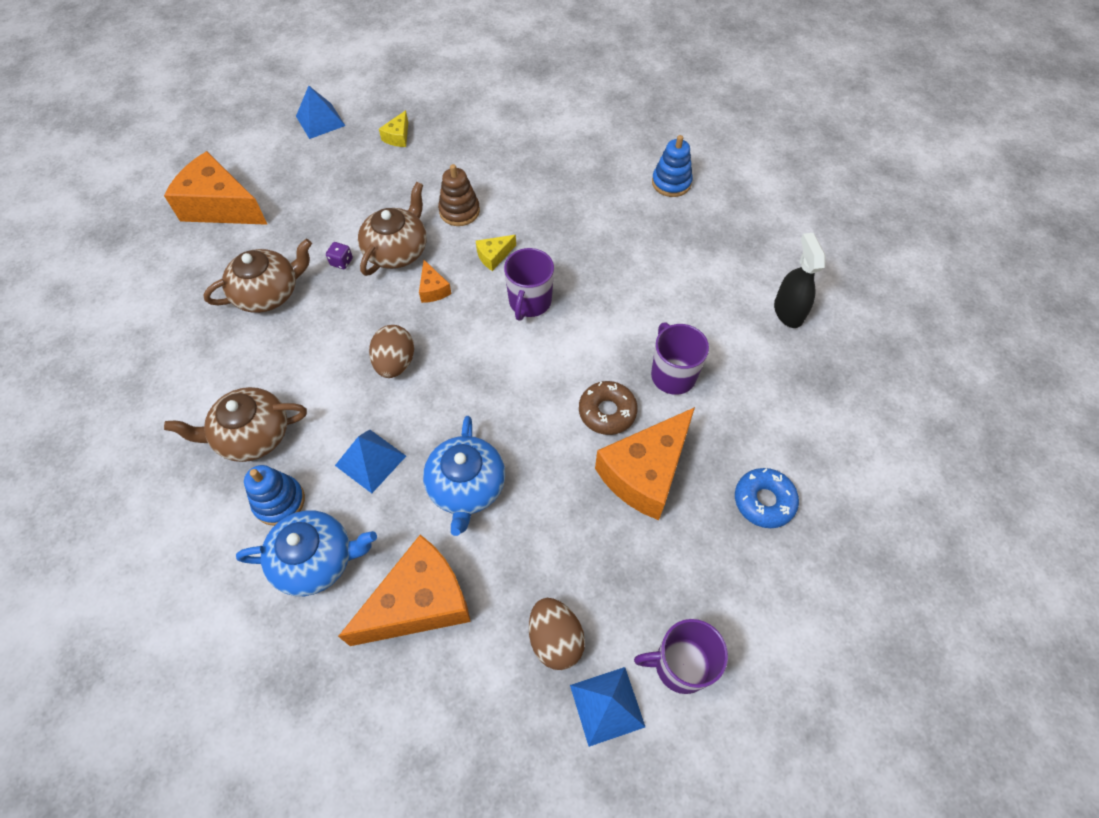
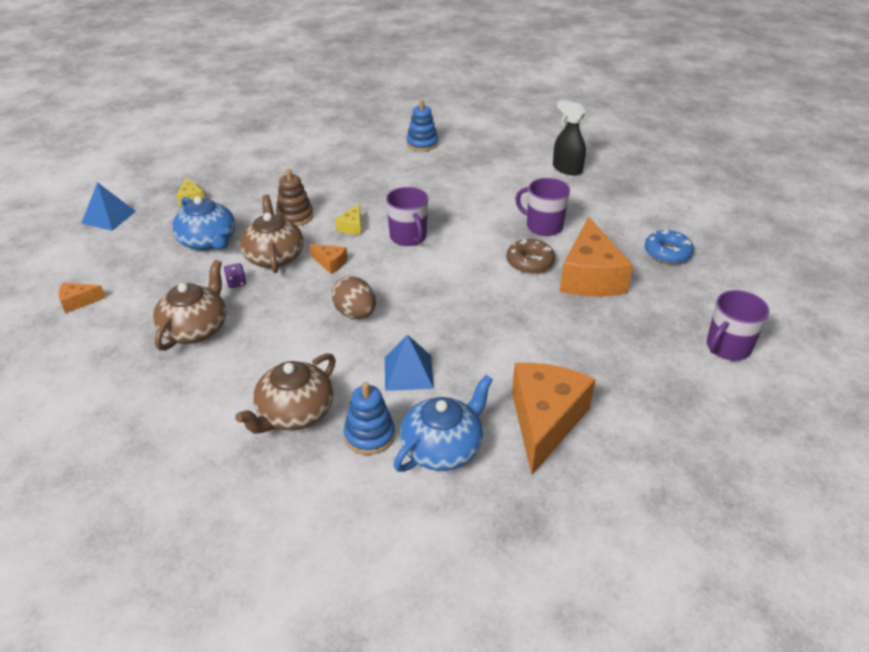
camera: 40 degrees left, 20 degrees down
(220, 206) = (78, 302): orange cheese -> orange cheese, size x0.44
(466, 486) = (493, 346): blue teapot -> blue teapot (208, 241)
(555, 639) = (649, 382): brown egg -> none
(607, 705) = (718, 392): blue pyramid -> none

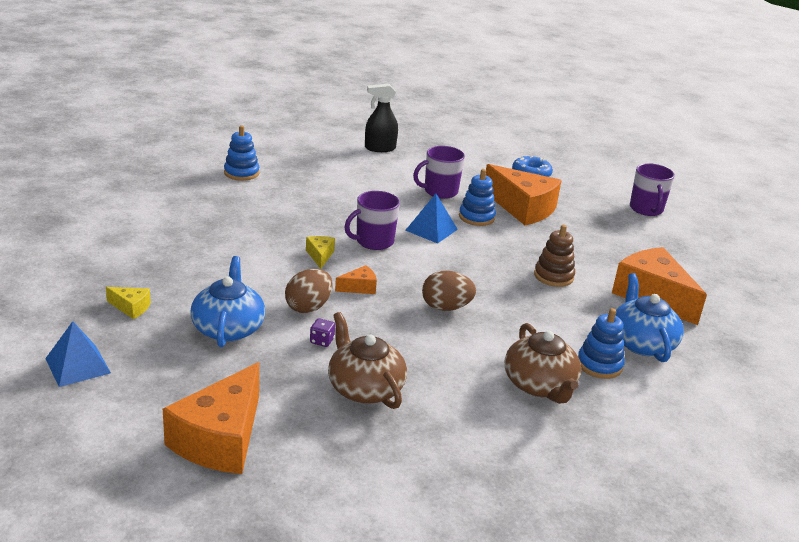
camera: 55 degrees left, 10 degrees down
(78, 302) = (221, 439): orange cheese -> orange cheese, size x2.27
(208, 241) = (228, 328): blue teapot -> blue teapot turned 90 degrees counterclockwise
(274, 256) = (308, 307): brown teapot -> brown egg
(295, 216) = (258, 272): brown stacking toy -> brown stacking toy (553, 276)
(352, 227) = (320, 256): yellow cheese -> yellow cheese turned 150 degrees counterclockwise
(408, 237) = (373, 241): purple mug -> purple mug turned 135 degrees clockwise
(408, 372) = (546, 319): blue pyramid -> blue pyramid (431, 230)
(530, 262) = (476, 217): brown donut -> blue stacking toy

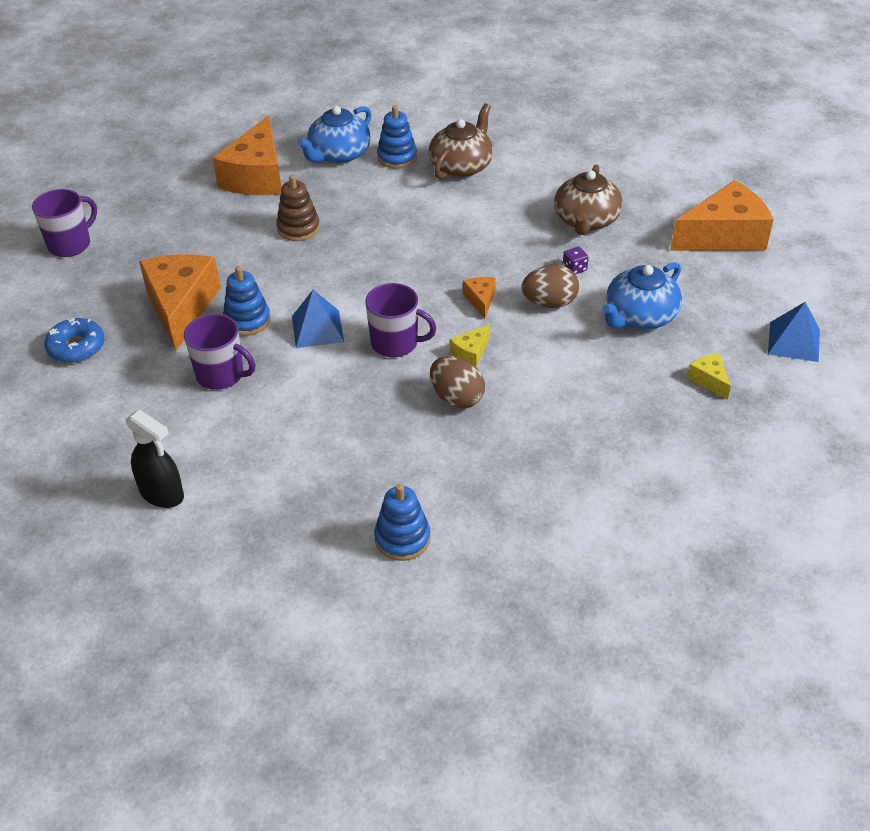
camera: 130 degrees left, 15 degrees up
(359, 287) = (480, 300): orange cheese -> orange cheese turned 60 degrees clockwise
(446, 307) = (435, 247): brown egg -> brown egg (456, 398)

